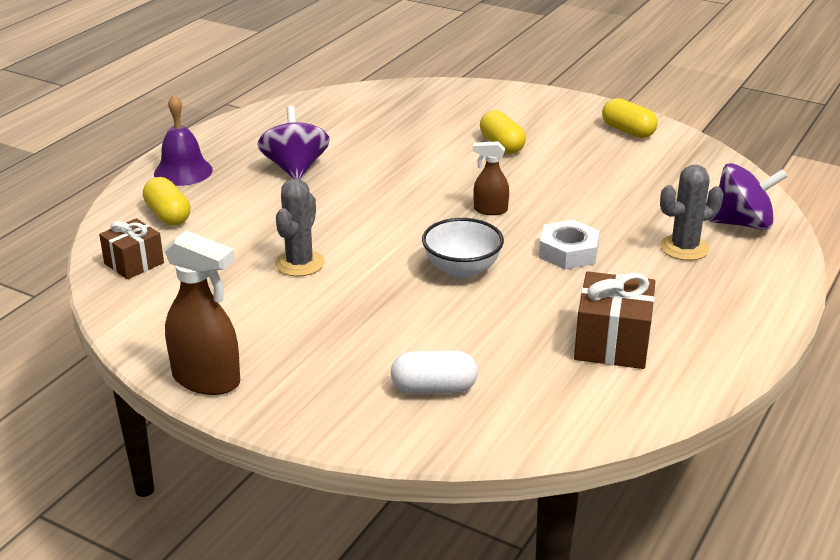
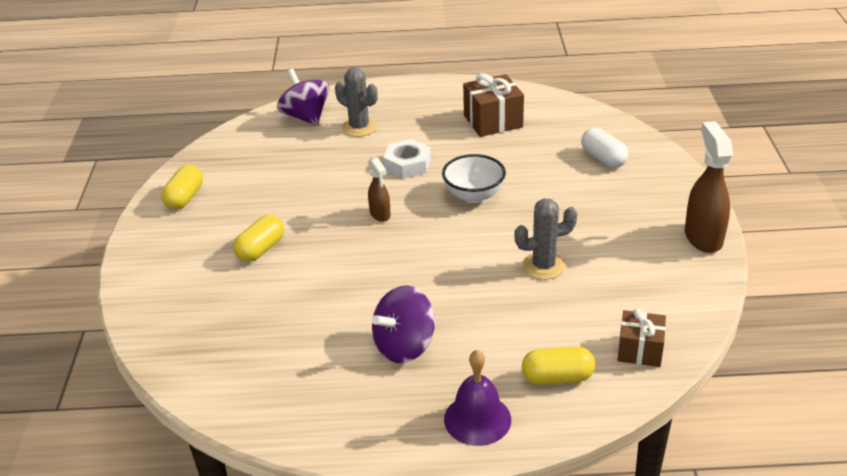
camera: 120 degrees left, 5 degrees up
(168, 215) = (557, 377): yellow capsule -> yellow capsule turned 60 degrees clockwise

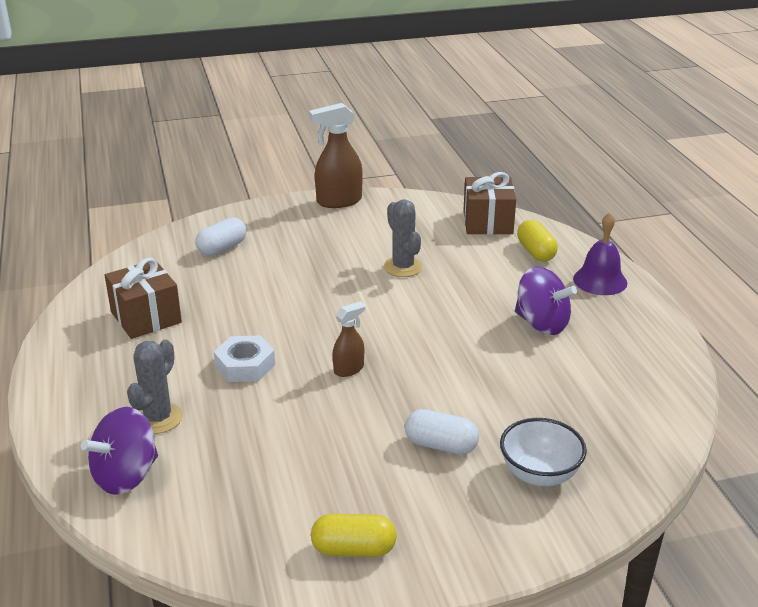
camera: 105 degrees left, 5 degrees down
(261, 249) = (441, 445): yellow capsule -> white capsule
(474, 195) = (300, 314): white bowl -> white bowl (539, 474)
(640, 350) = (487, 222): brown gift -> brown gift, size x1.51

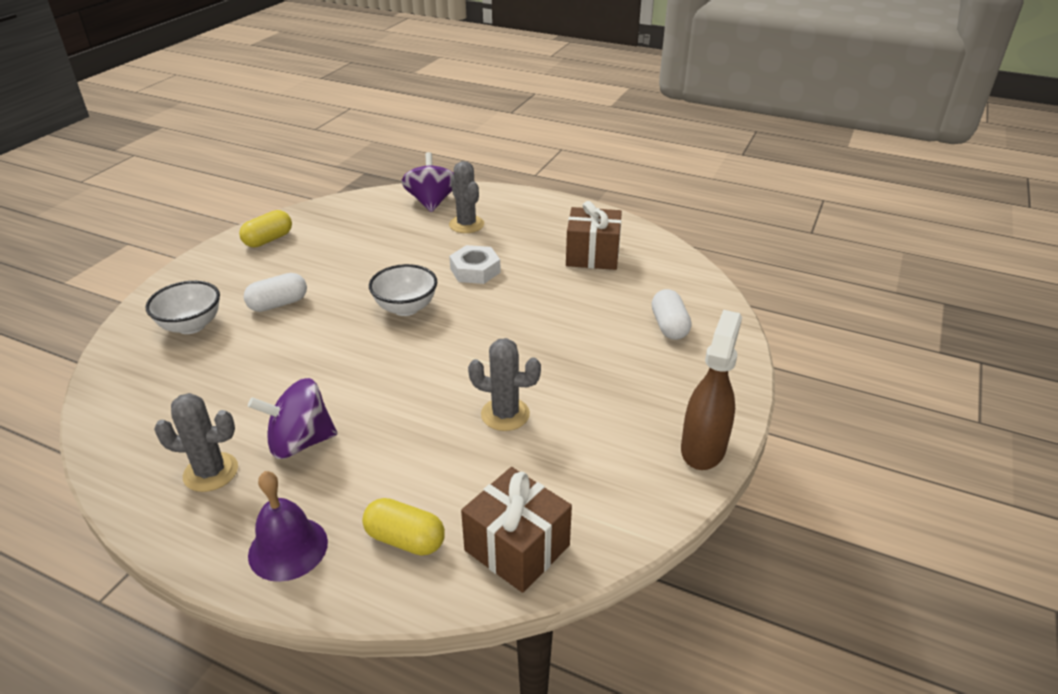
camera: 130 degrees right, 5 degrees up
(349, 369) = (406, 308): brown spray bottle -> white bowl
(614, 340) = (211, 472): none -> grey cactus

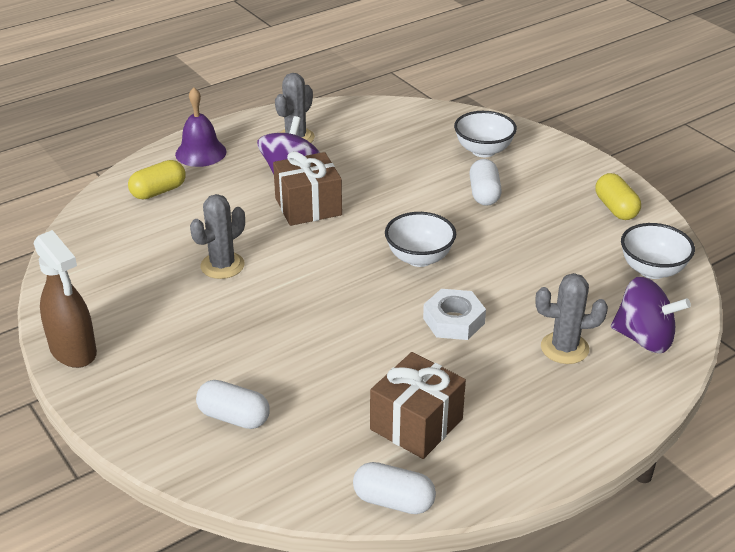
camera: 120 degrees right, 0 degrees up
(348, 212) = (652, 270): none -> white bowl
(517, 548) = (101, 229): brown gift -> brown gift (308, 206)
(660, 245) = (393, 501): none -> white capsule

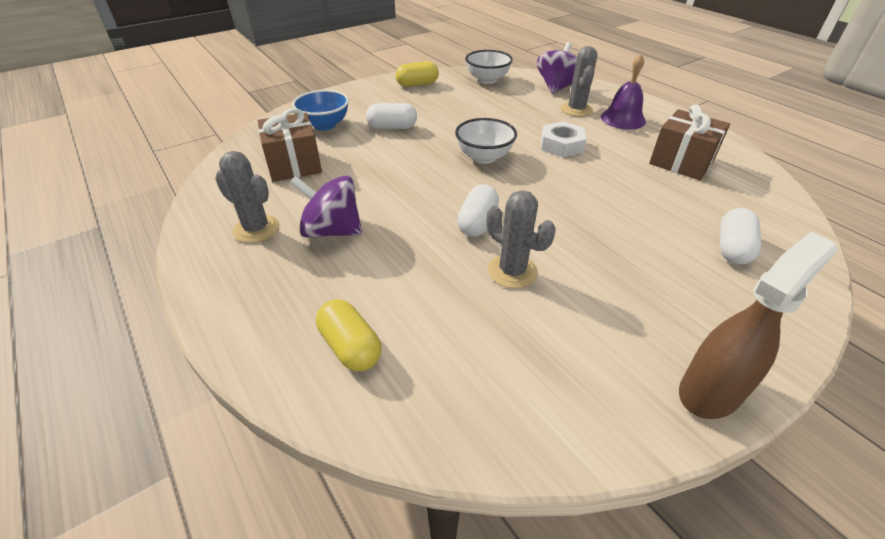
camera: 90 degrees left, 5 degrees up
(200, 153) = (259, 311): purple bell -> purple bell (623, 119)
(308, 206) = (402, 216): brown gift -> brown gift (294, 164)
(393, 501) = (761, 171): white capsule -> white capsule (477, 222)
(483, 150) = (325, 125): white bowl -> blue bowl

